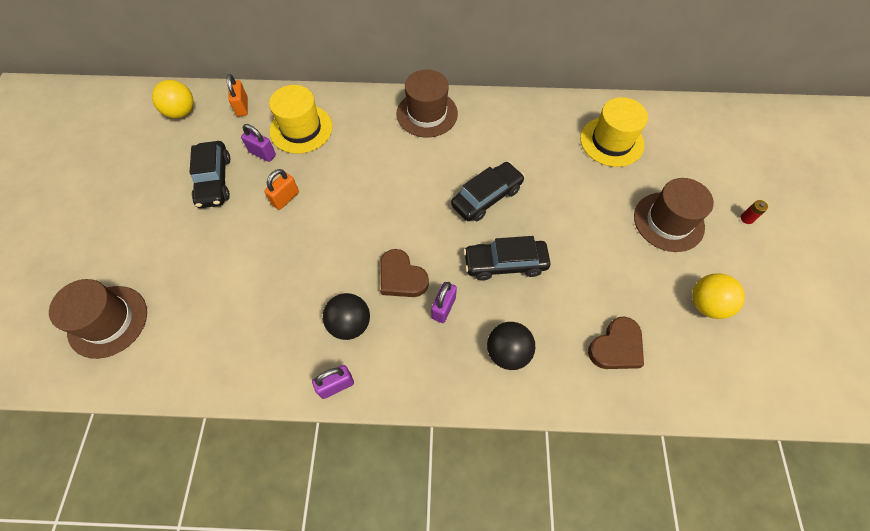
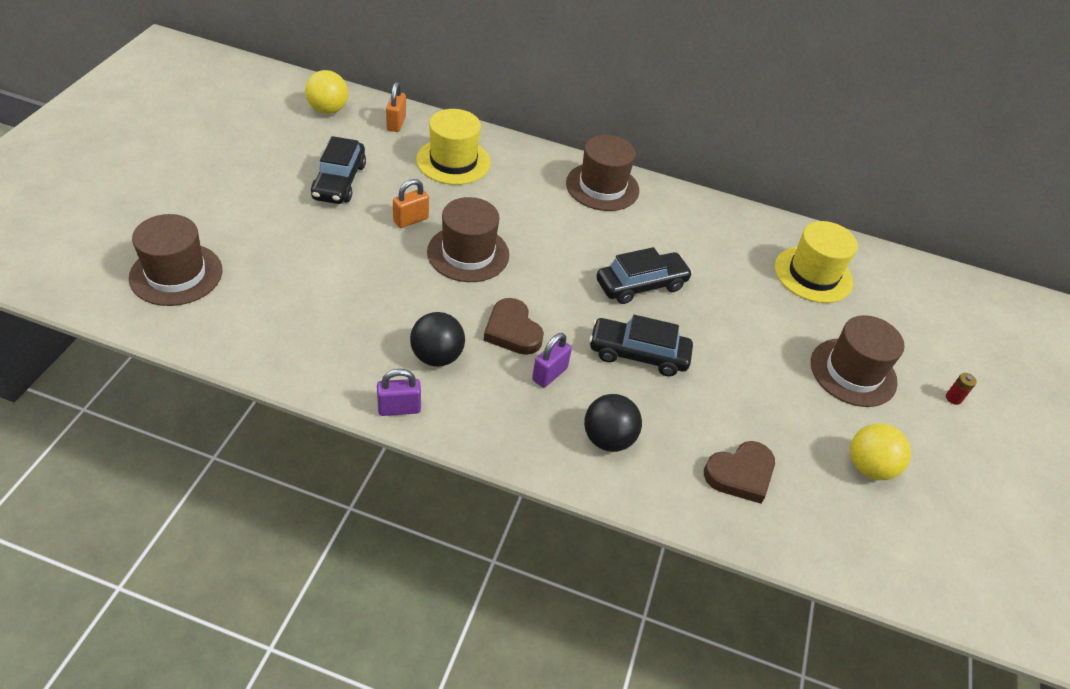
camera: 10 degrees right, 15 degrees down
(262, 153) = (401, 172): purple padlock -> none
(342, 215) = (468, 253): none -> brown hat

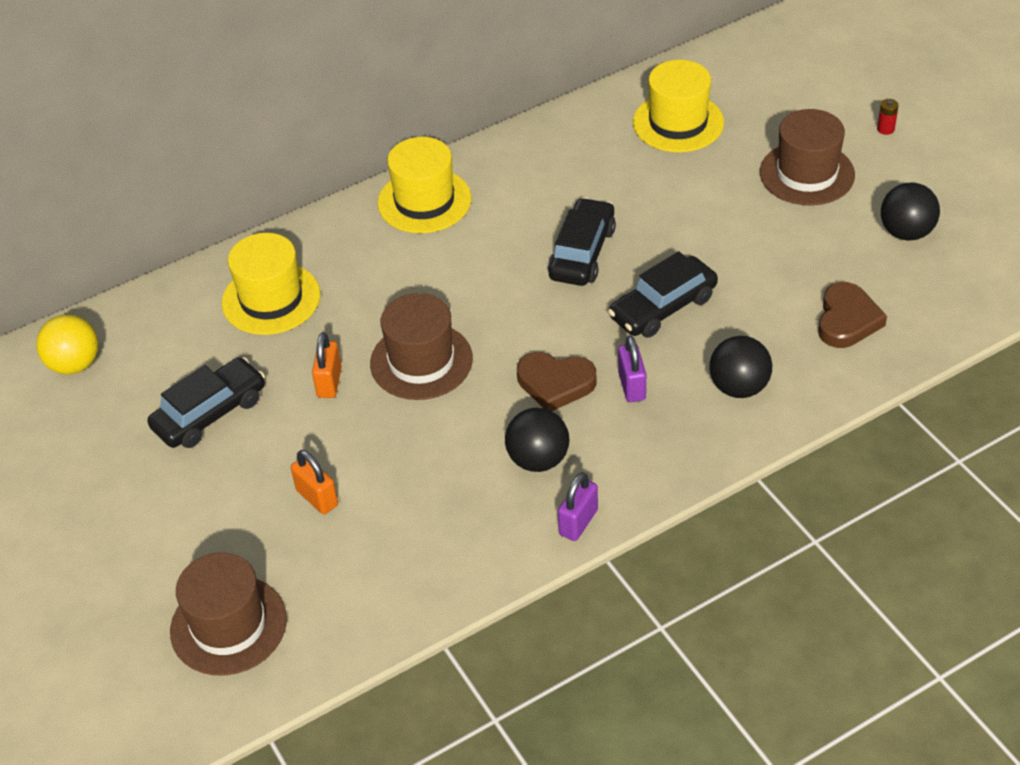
camera: 40 degrees left, 0 degrees up
(339, 181) = (210, 413): black car -> black car turned 90 degrees counterclockwise
(396, 123) = (159, 315): orange padlock -> orange padlock (317, 498)
(602, 187) = (424, 201): brown hat -> yellow hat
(868, 467) = (906, 232): yellow ball -> black ball

